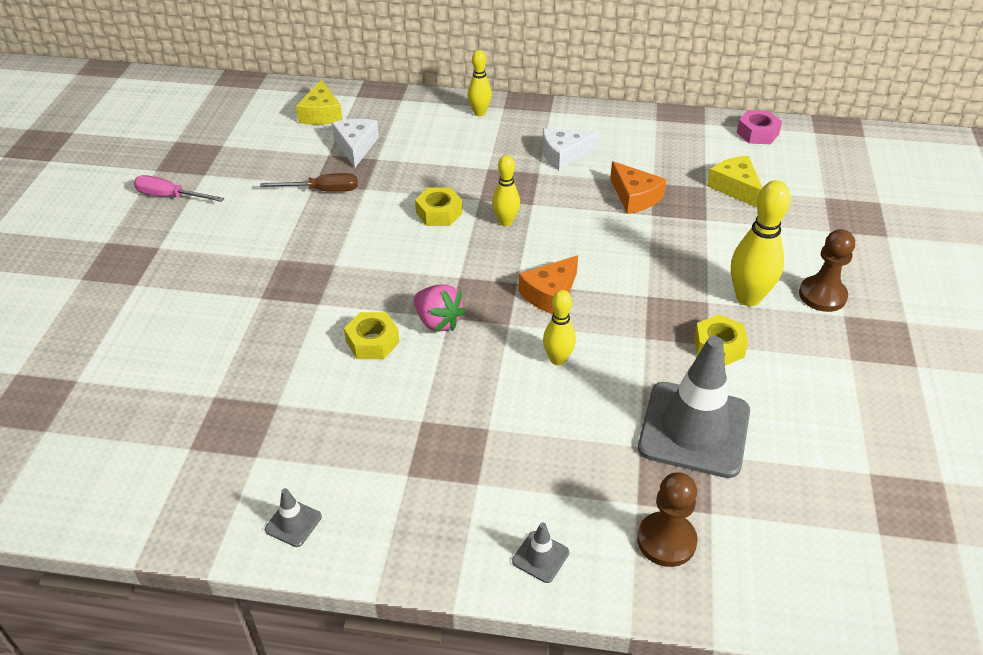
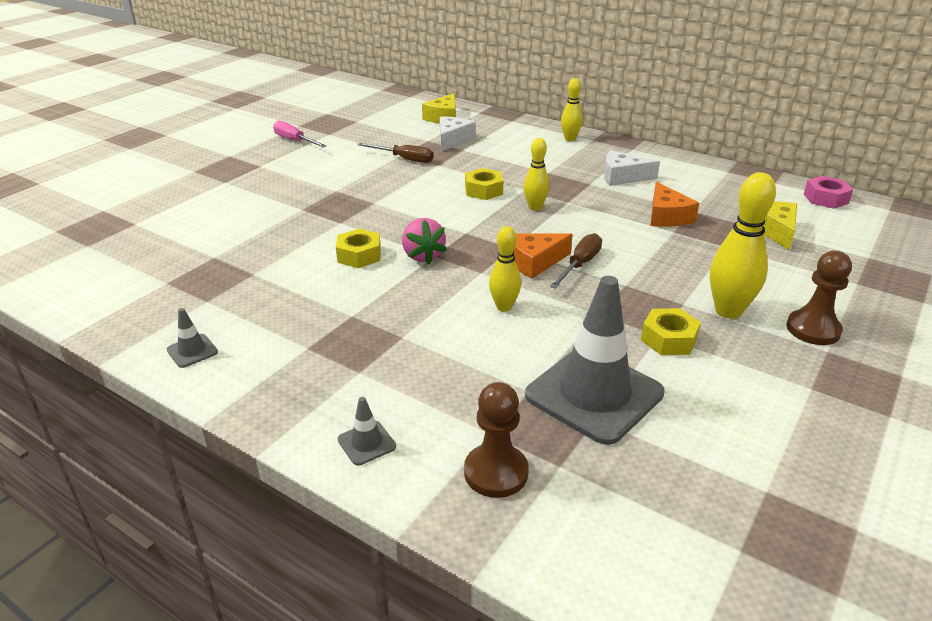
camera: 25 degrees right, 10 degrees down
(593, 284) = (580, 265): none -> brown screwdriver

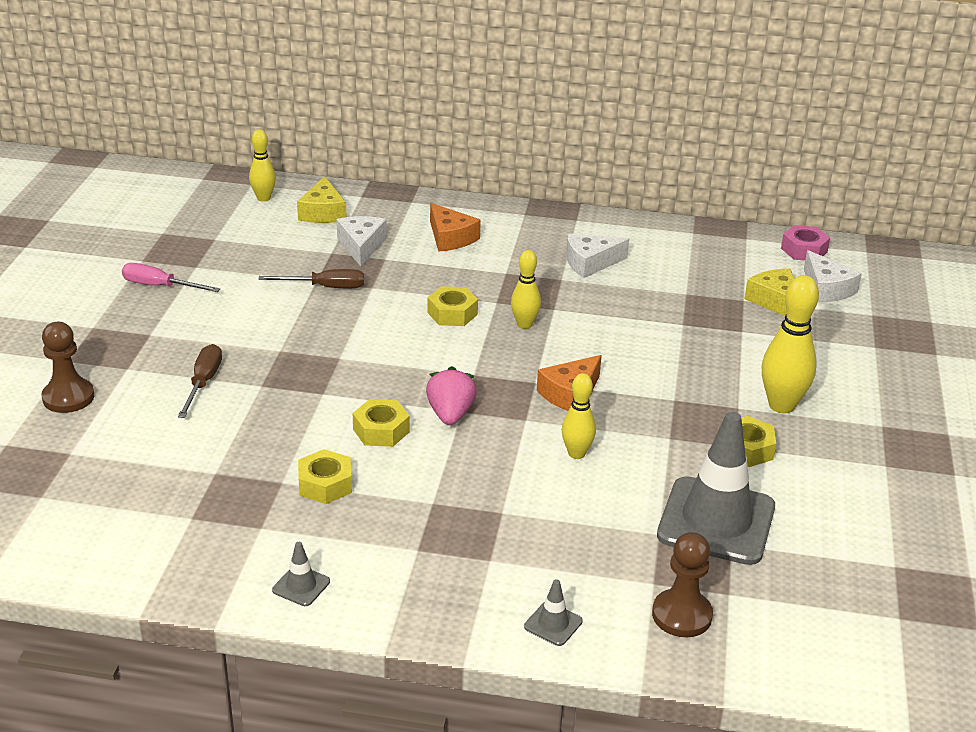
camera: 25 degrees left, 0 degrees up
(282, 282) = (325, 484): none -> yellow nut
(423, 256) = (450, 414): pink strawberry -> pink strawberry turned 135 degrees counterclockwise
(570, 139) = (498, 218): yellow bowling pin -> yellow bowling pin (263, 198)
(580, 265) = (617, 387): brown screwdriver -> brown screwdriver (203, 383)
(667, 216) = (665, 306): orange cheese -> orange cheese (450, 238)
(813, 329) = (861, 406): brown pawn -> brown pawn (68, 397)
(831, 230) = (826, 289): none -> white cheese

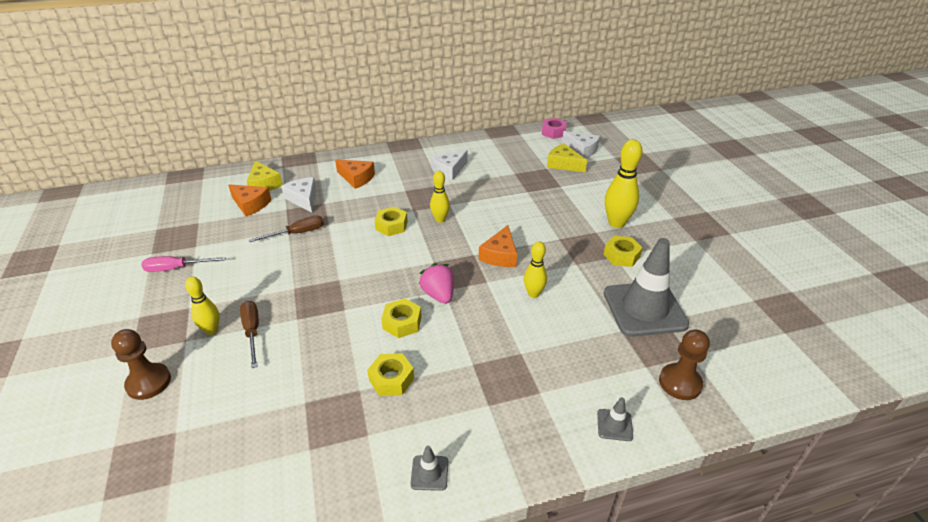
camera: 25 degrees left, 5 degrees up
(263, 198) = (217, 186): yellow bowling pin -> yellow bowling pin (211, 330)
(290, 234) = (250, 204): none -> orange cheese

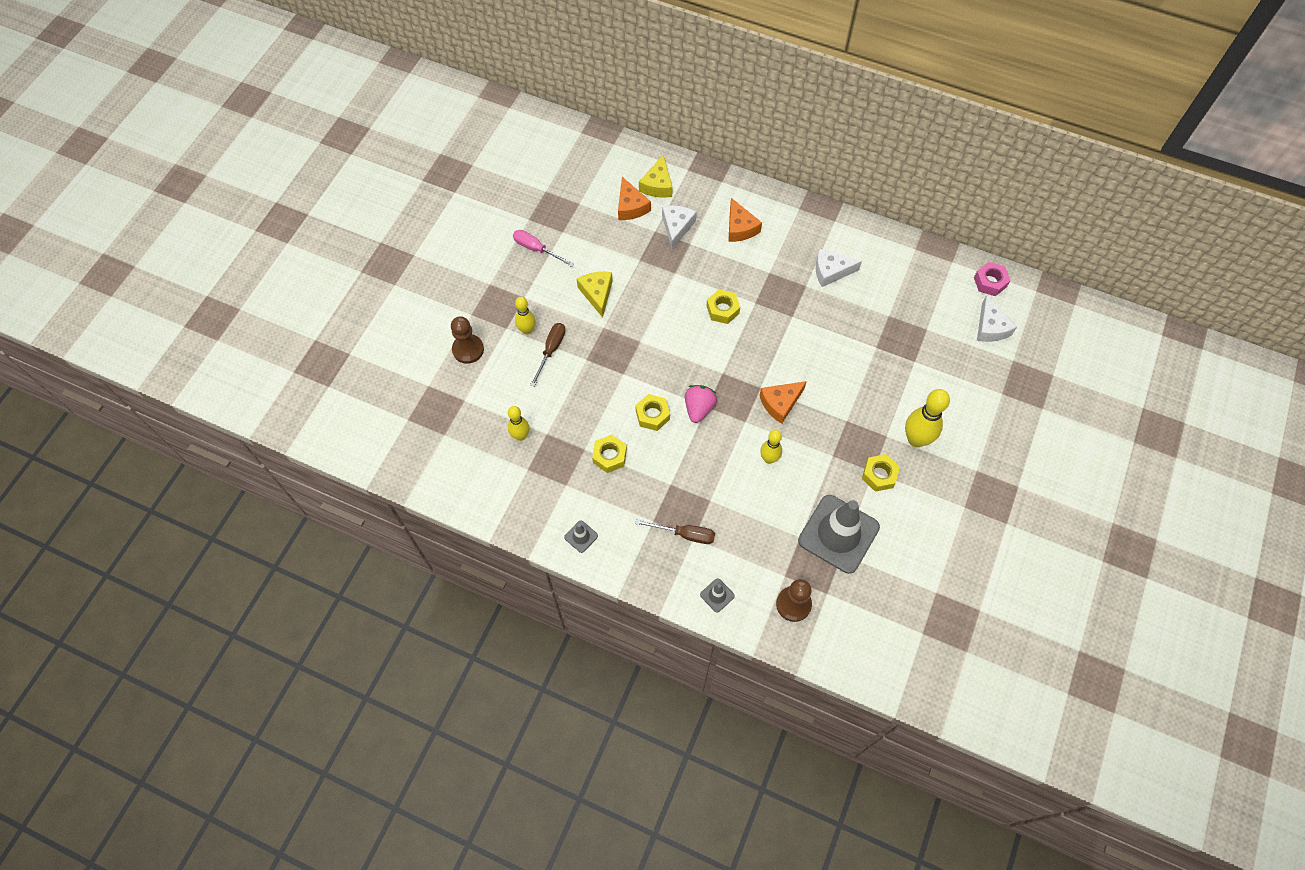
camera: 40 degrees right, 25 degrees up
(297, 233) = (644, 268): brown screwdriver -> brown screwdriver (684, 534)
(440, 219) = (768, 329): yellow bowling pin -> yellow bowling pin (520, 436)
(563, 164) = (949, 335): yellow cheese -> yellow cheese (597, 294)

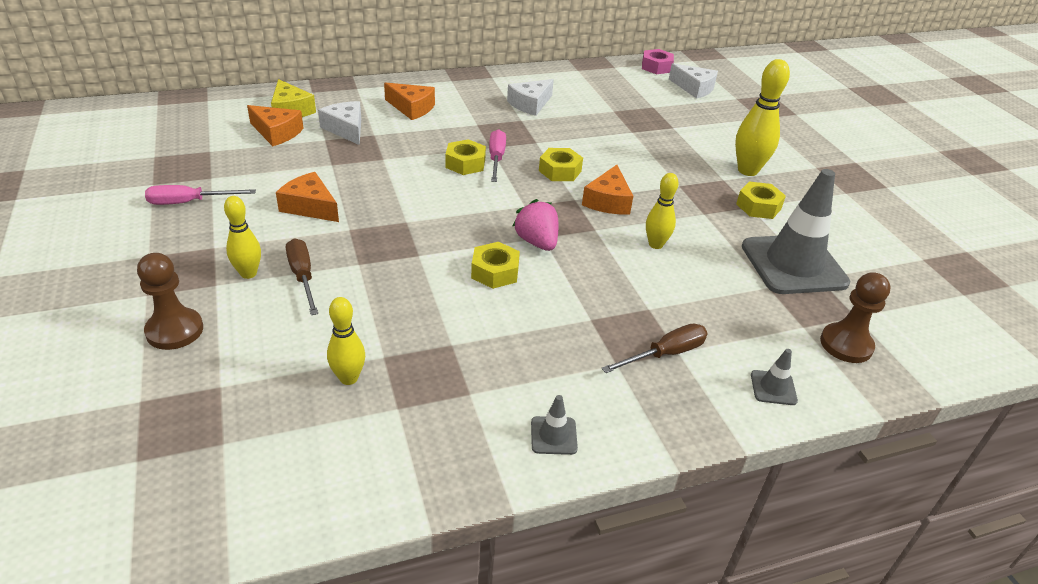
camera: 45 degrees left, 25 degrees down
(597, 294) = (310, 207): yellow cheese -> orange cheese
(609, 456) = (490, 333): yellow nut -> yellow nut (560, 171)
(747, 317) = (496, 159): none -> pink screwdriver

